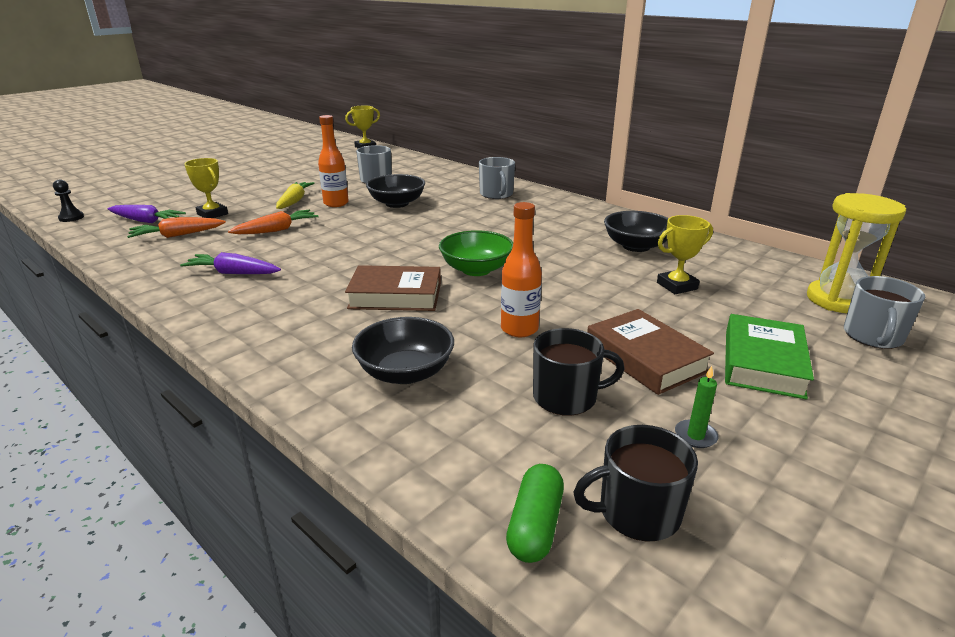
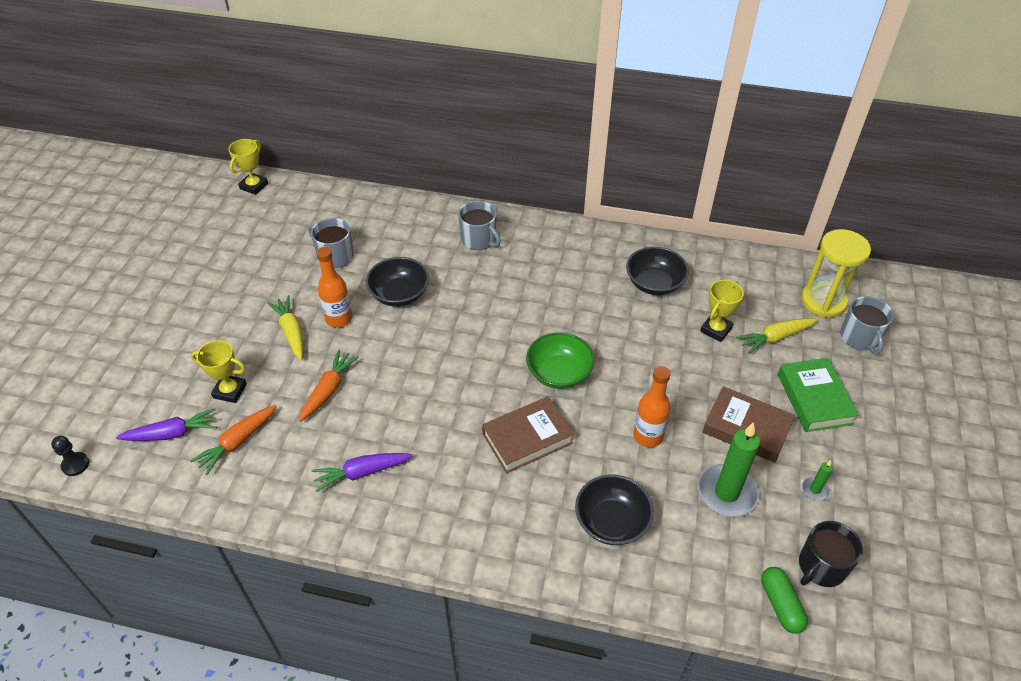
camera: 30 degrees left, 20 degrees up
(566, 397) = (726, 493): black mug -> green candle
(747, 308) = (775, 338): none -> yellow carrot

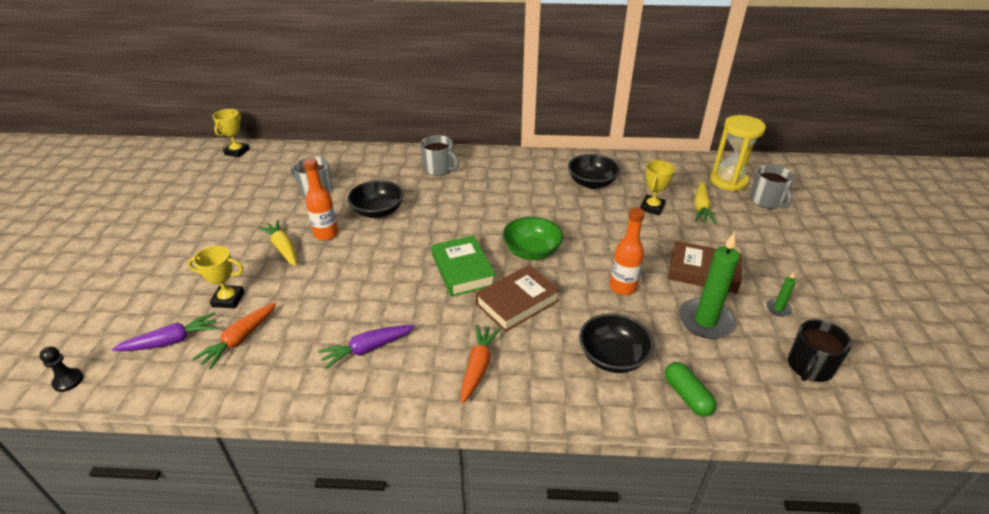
camera: 10 degrees left, 10 degrees down
(329, 389) = (325, 287): orange carrot -> orange carrot (478, 366)
(775, 338) = (701, 208): yellow carrot -> yellow carrot turned 45 degrees counterclockwise
(781, 604) = (788, 403): green capsule -> green capsule (687, 396)
(814, 399) = (749, 245): green book -> green book (463, 270)

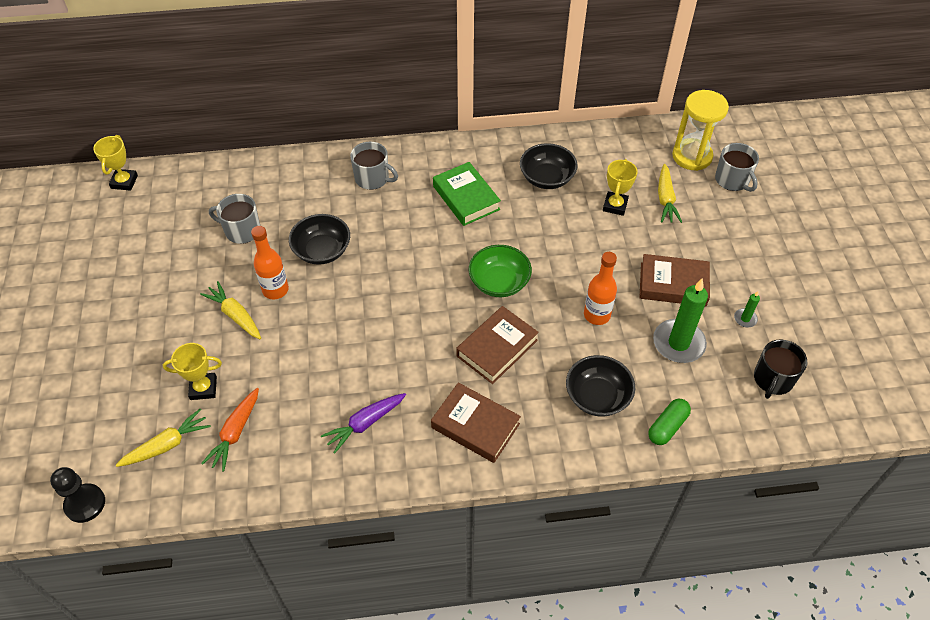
camera: 10 degrees left, 15 degrees up
(68, 381) = (85, 504): black pawn -> black pawn, size x1.51
(172, 341) = (167, 445): purple carrot -> yellow carrot
(463, 270) = (434, 317): green book -> green book (466, 198)
(478, 366) = (475, 426): orange carrot -> brown book
(687, 396) = (667, 426): green capsule -> green capsule turned 75 degrees clockwise

